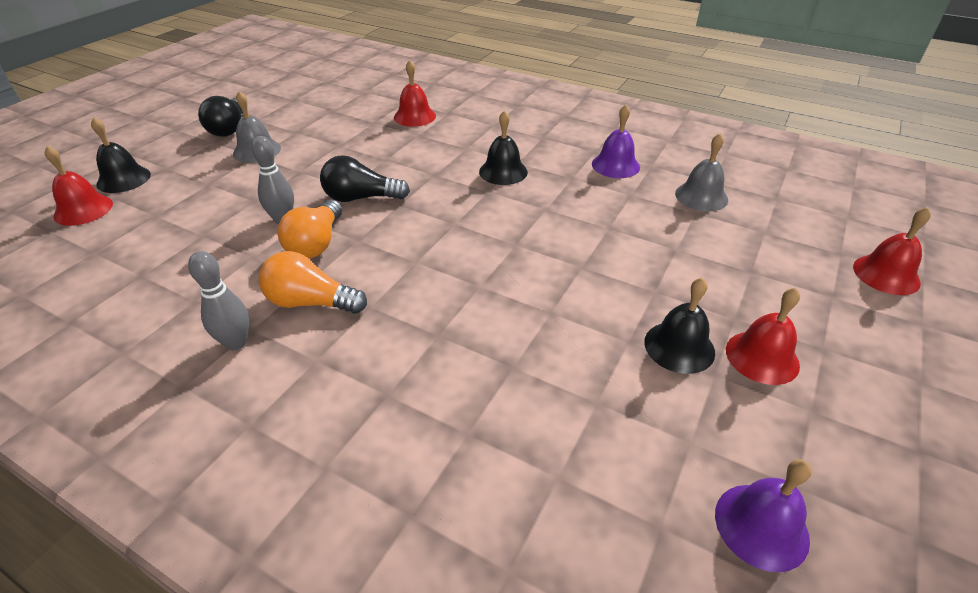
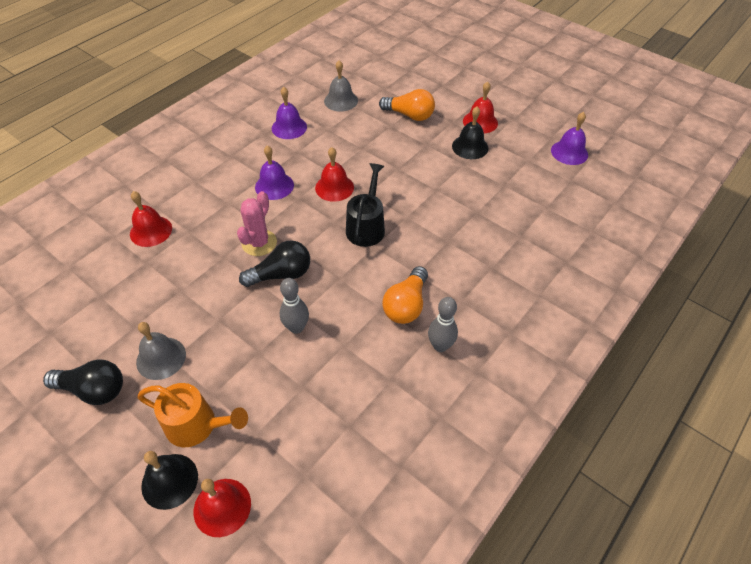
camera: 80 degrees left, 10 degrees up
(175, 182) = (197, 425): none -> orange watering can
(316, 243) = (337, 303): orange light bulb -> orange light bulb (409, 115)
(361, 198) = (281, 274): black light bulb -> black light bulb turned 120 degrees counterclockwise
(408, 176) = (259, 243): none -> pink cactus
(451, 250) = (366, 226): none -> black watering can
(503, 171) = (274, 186): black bell -> purple bell
(886, 274) = (429, 62): red bell -> red bell (334, 187)

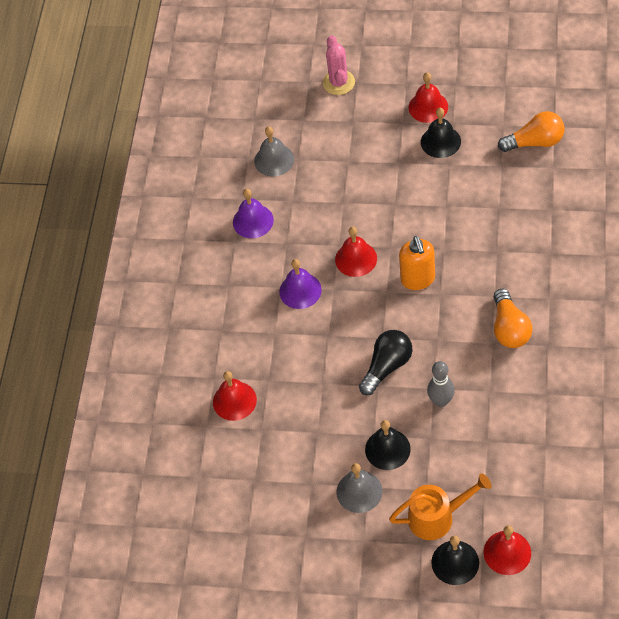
camera: 25 degrees left, 5 degrees up
(93, 390) = (333, 546): black light bulb -> none
(217, 338) = (387, 449): none -> black bell
(259, 243) = (341, 351): pink cactus -> pink cactus (338, 82)
(366, 226) = (418, 279): black watering can -> orange soap dispenser
(409, 115) = (356, 138): orange light bulb -> orange light bulb (535, 142)
(440, 346) = (562, 345): grey bowling pin -> none
(569, 152) = (532, 95): purple bell -> none

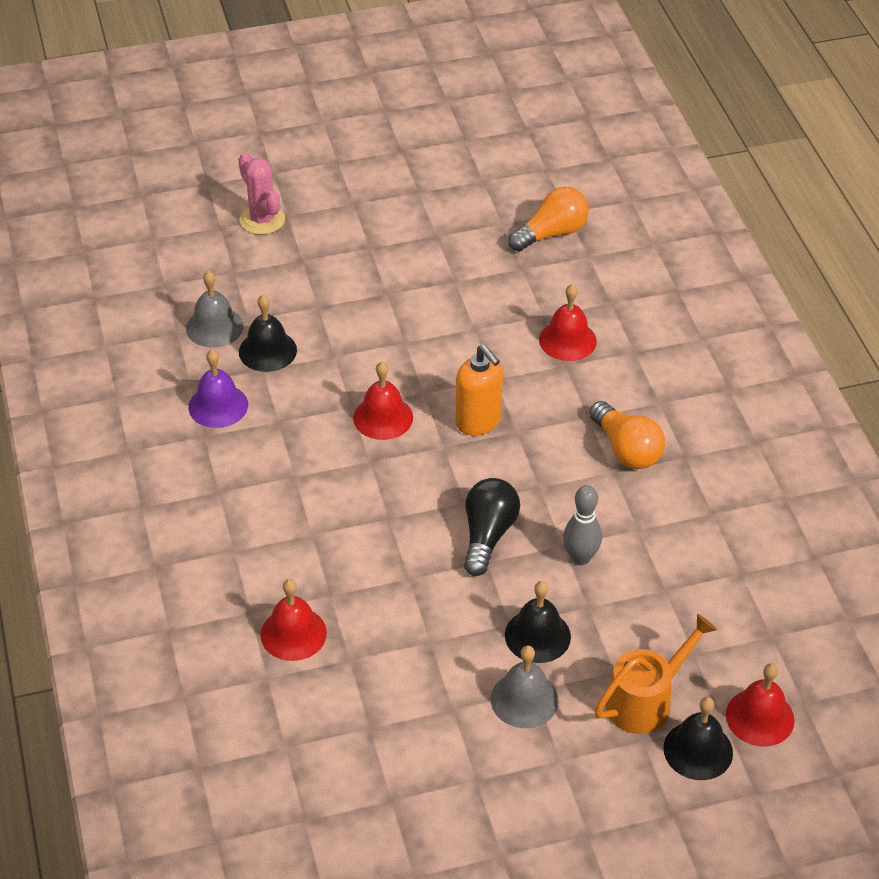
camera: 30 degrees left, 10 degrees down
(300, 290) = (324, 473): purple bell -> none
(428, 107) = (395, 223): red bell -> red bell (567, 340)
(440, 141) = (430, 258): black bell -> black bell (267, 351)

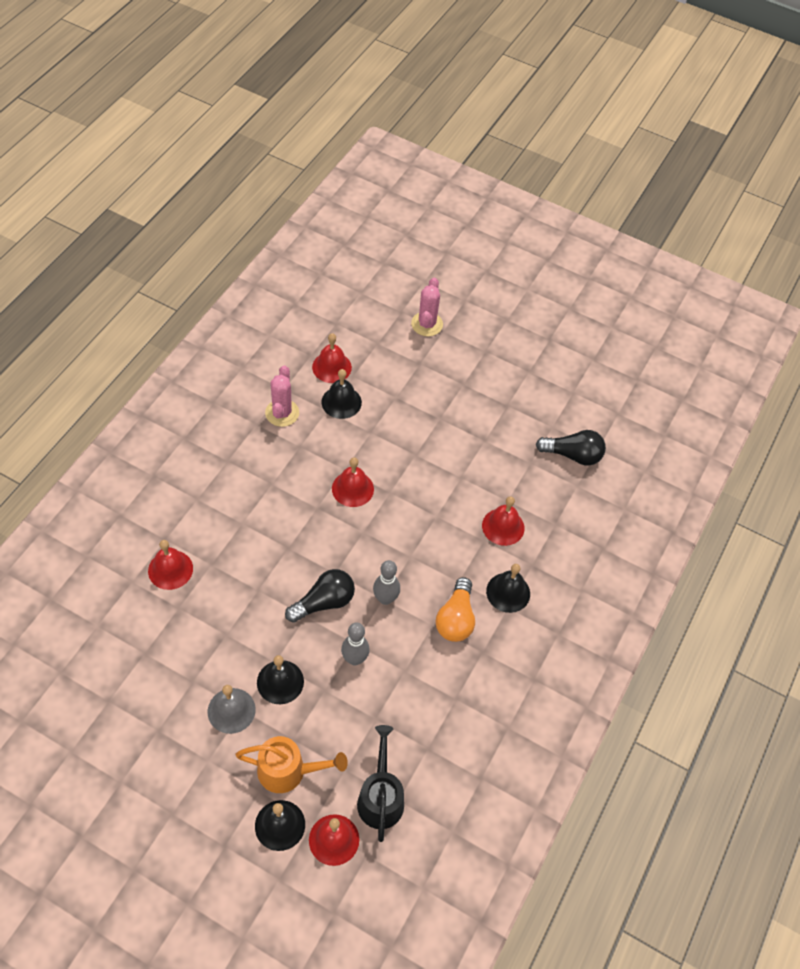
camera: 40 degrees right, 10 degrees up
(214, 327) = (331, 367): grey bell -> red bell
(218, 405) = (282, 413): purple bell -> pink cactus
(478, 421) = (397, 533): orange soap dispenser -> none
(541, 485) = (385, 598): none -> grey bowling pin
(551, 233) = (573, 455): orange light bulb -> black light bulb
(643, 390) = (508, 592): none -> black bell
(753, 647) = (380, 797): none -> black watering can

